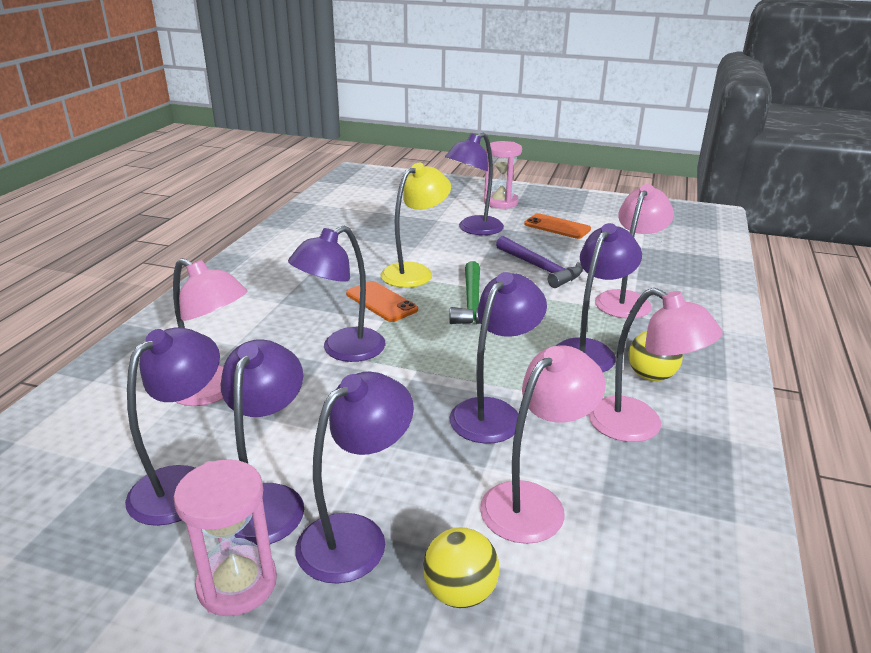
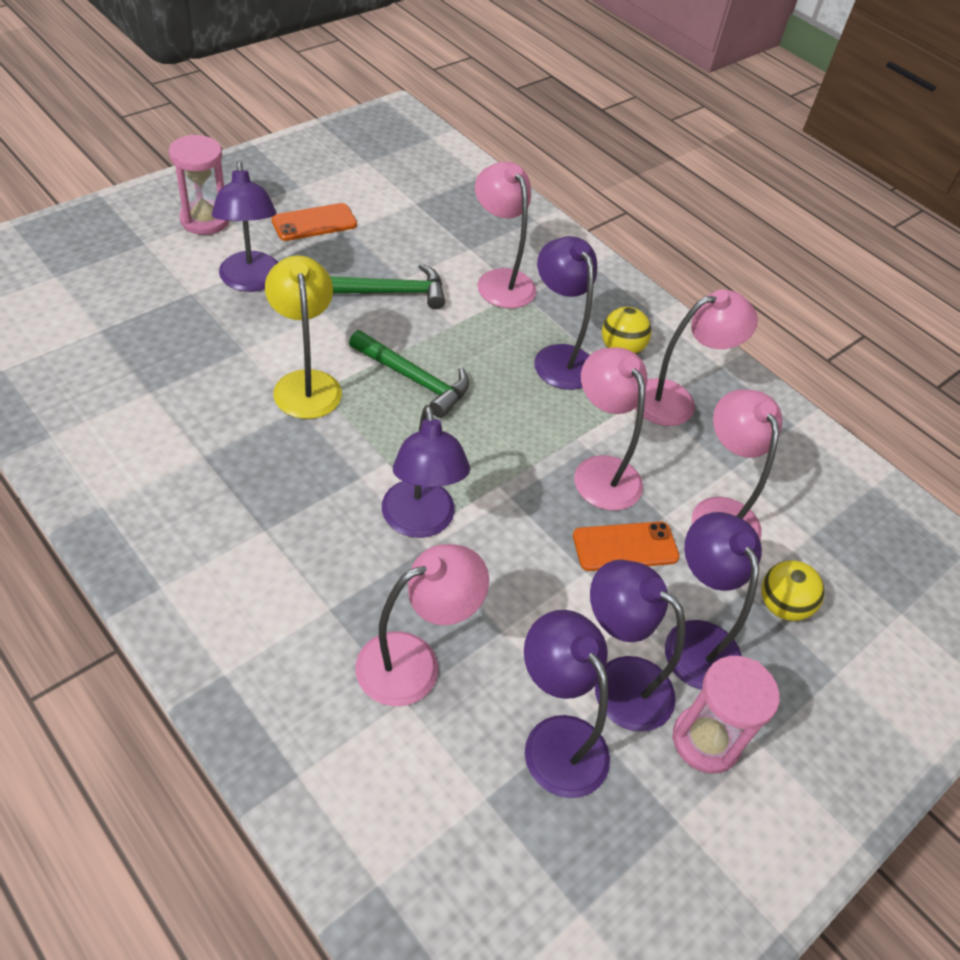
camera: 65 degrees left, 20 degrees up
(381, 302) = (347, 444): orange phone -> orange phone (625, 546)
(493, 412) = (600, 471): purple lamp -> pink lamp
(540, 268) = (391, 292): purple hammer -> green hammer

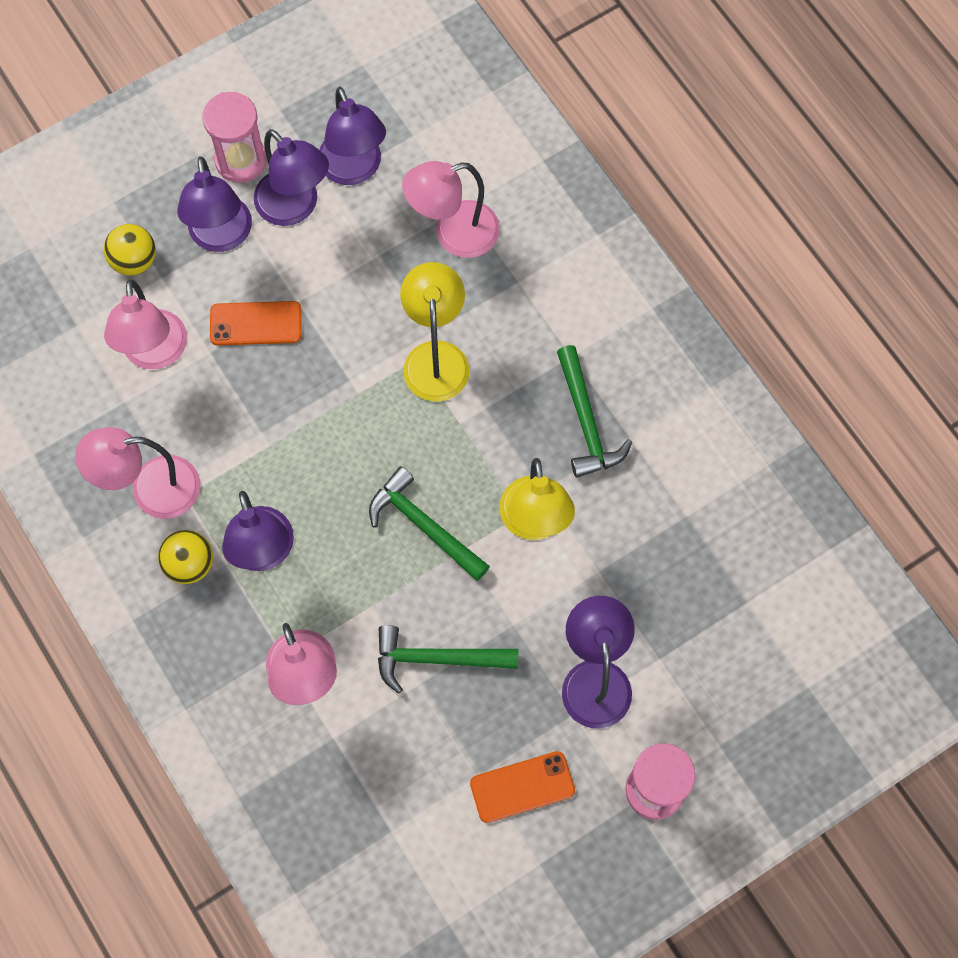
camera: 165 degrees left, 20 degrees up
(250, 467) = (586, 422): none -> green hammer
(420, 522) = (436, 357): purple lamp -> yellow lamp
(600, 471) = (256, 404): pink lamp -> none

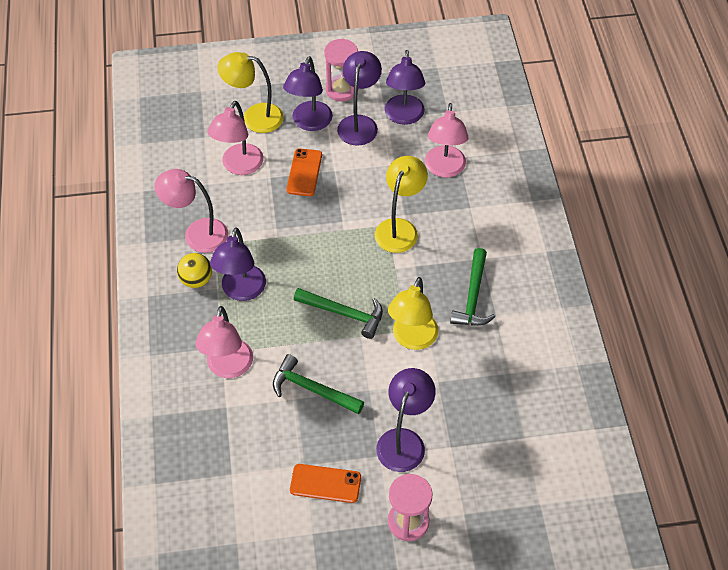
camera: 25 degrees right, 15 degrees down
(134, 261) = (254, 117): yellow ball -> yellow lamp
(255, 324) = (304, 172): orange phone -> orange phone turned 75 degrees clockwise
(295, 208) = (359, 123): purple lamp -> purple lamp turned 150 degrees counterclockwise
(424, 525) = (344, 314): green hammer -> green hammer turned 135 degrees clockwise
(453, 234) = (444, 169): pink lamp -> pink lamp turned 90 degrees counterclockwise

